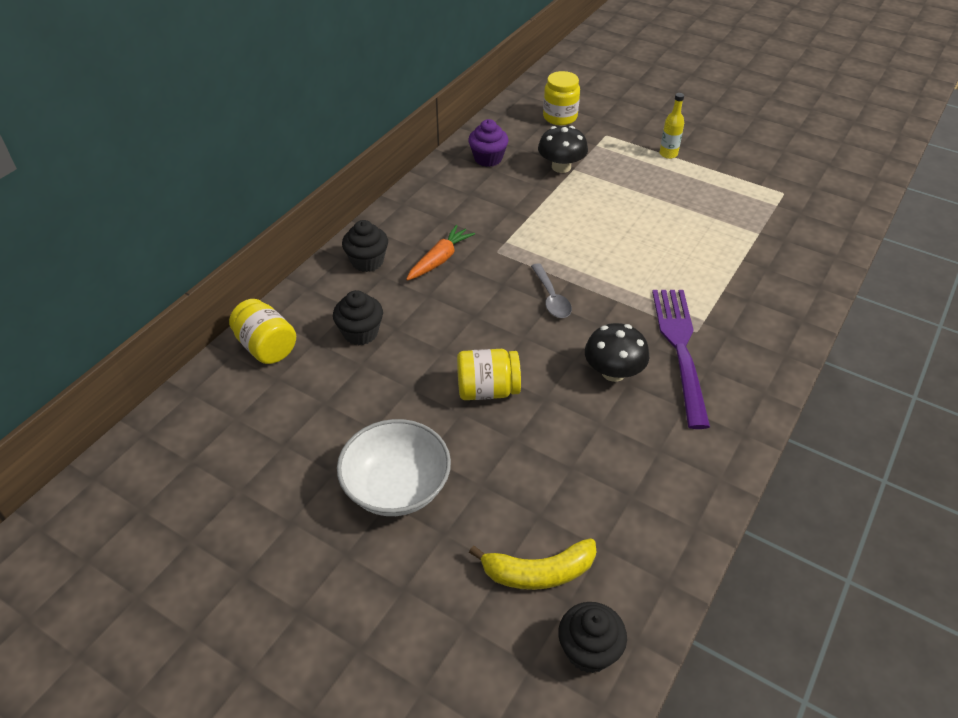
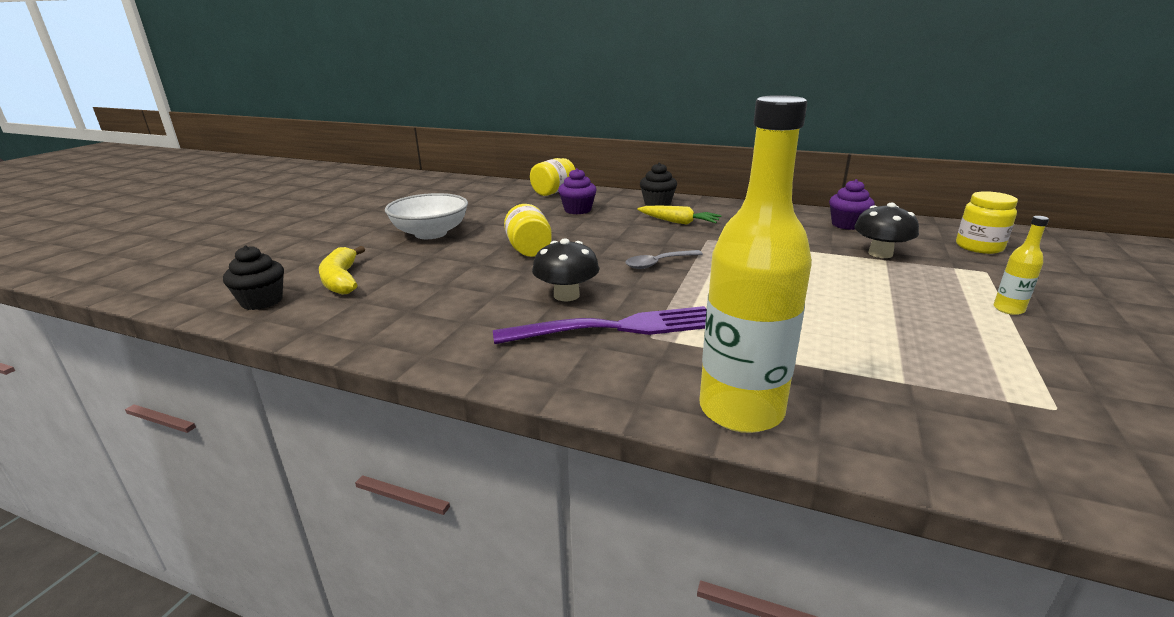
camera: 80 degrees right, 20 degrees down
(360, 333) = (577, 210): black cupcake -> purple cupcake
(439, 260) = (678, 222): orange carrot -> yellow carrot
(793, 310) = (741, 410): none -> yellow bottle

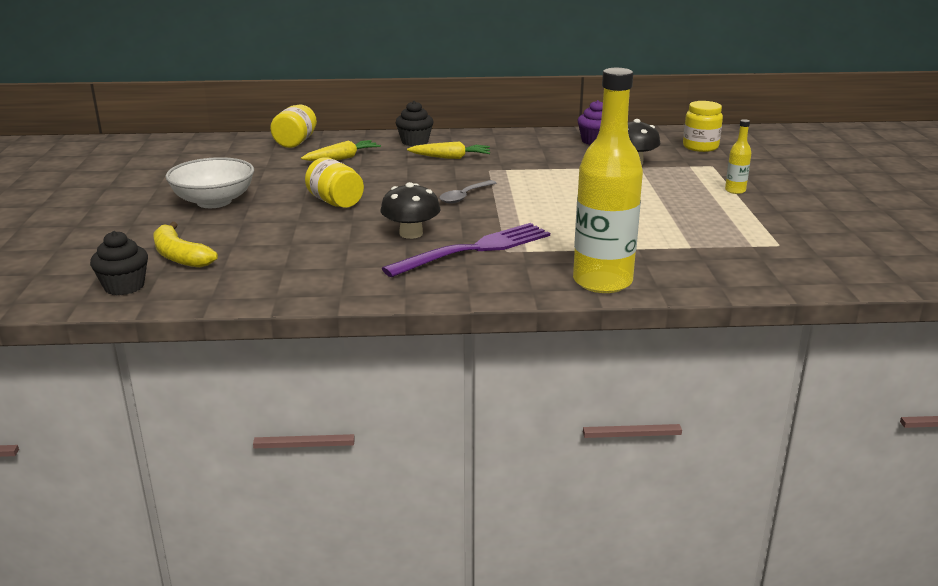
camera: 25 degrees left, 0 degrees up
(577, 210) = (342, 158): purple cupcake -> yellow carrot

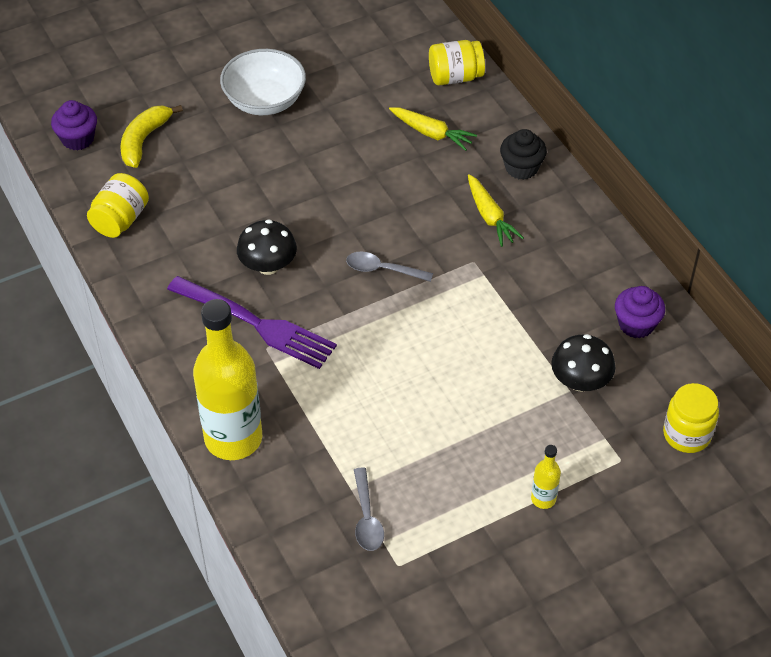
camera: 65 degrees right, 25 degrees up
(124, 286) = (78, 139): black cupcake -> purple cupcake
(335, 202) = (311, 182): yellow jar -> yellow jar (120, 220)
(724, 247) = (367, 518): none -> grey spoon

